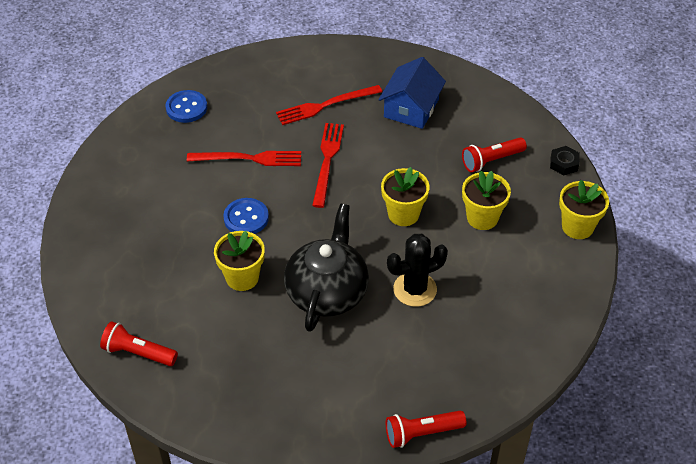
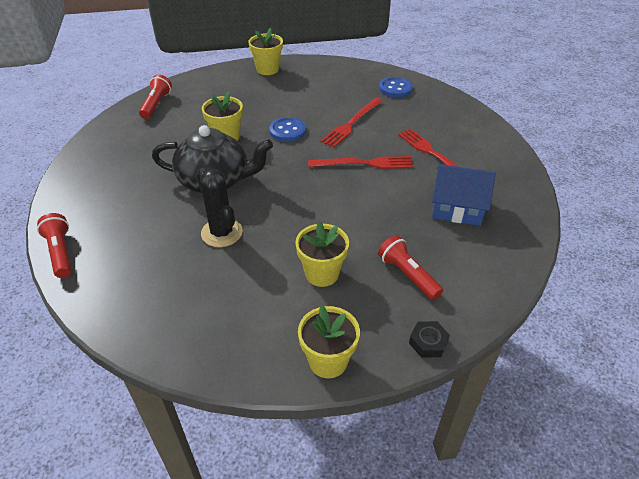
camera: 80 degrees right, 5 degrees down
(248, 159) = (352, 123): red fork -> red fork turned 45 degrees clockwise
(403, 214) = (313, 216): yellow flower pot -> yellow flower pot (267, 69)

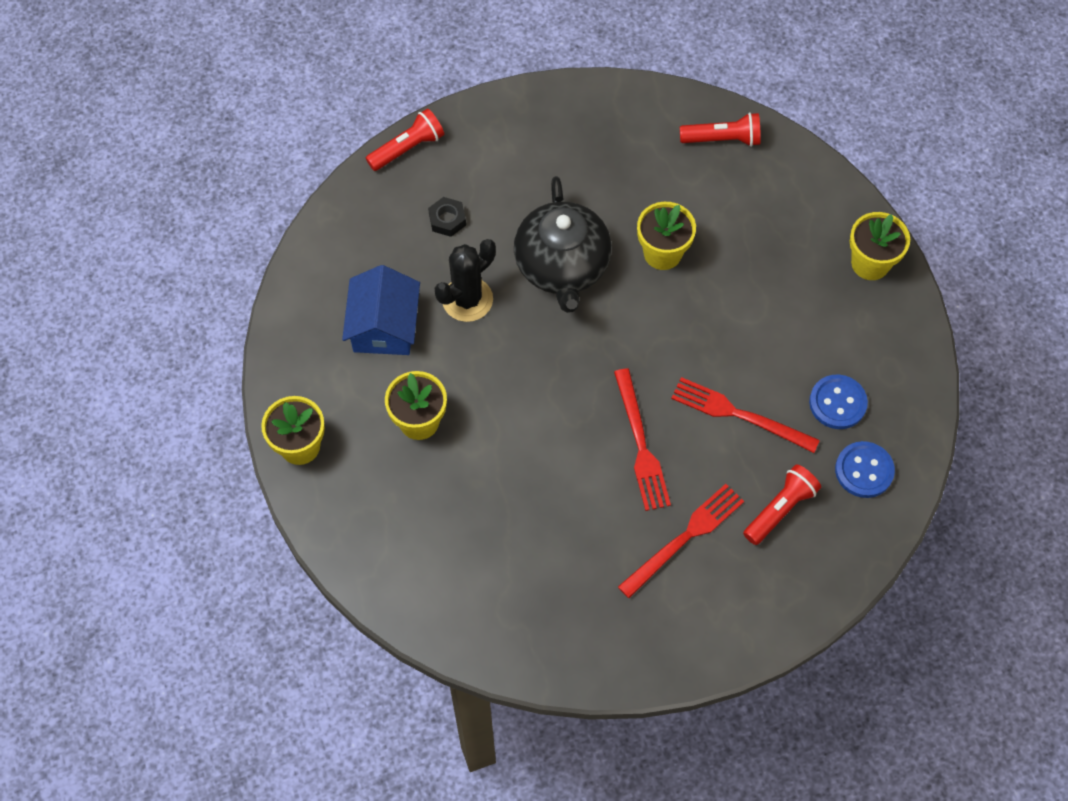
camera: 80 degrees right, 20 degrees up
(287, 131) = (698, 329): blue button -> blue button (837, 403)
(408, 275) = (432, 516): red flashlight -> red flashlight (780, 509)
(428, 342) = (336, 543): black nut -> black nut (447, 220)
(457, 207) = (567, 573): blue house -> blue house (384, 326)

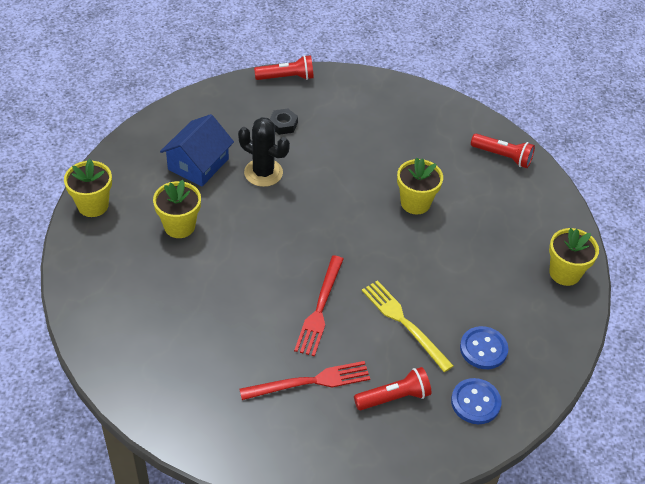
camera: 25 degrees right, 15 degrees down
(467, 299) = (263, 173): black cactus -> black cactus turned 45 degrees clockwise
(562, 266) = (340, 181): black teapot -> none
(740, 415) = (405, 323): red fork -> yellow fork

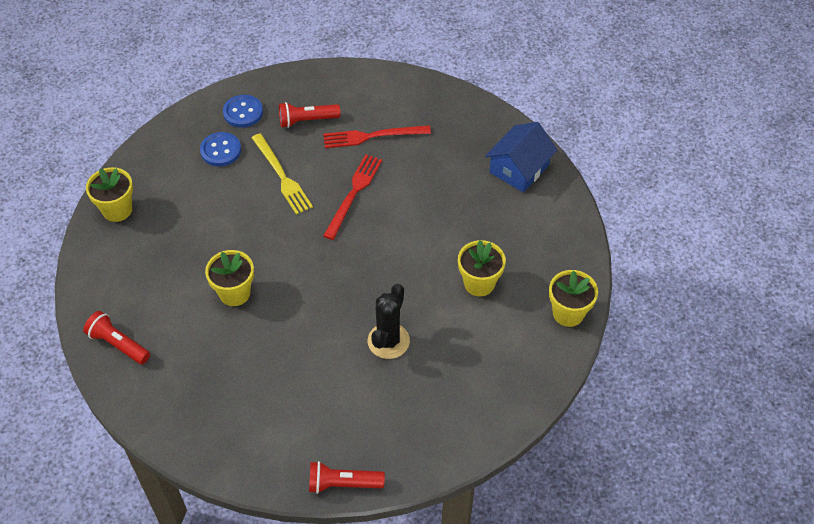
camera: 170 degrees left, 5 degrees up
(198, 164) = (459, 357): blue house -> blue house (519, 168)
(263, 173) = (388, 341): black cactus -> black cactus turned 75 degrees clockwise
(283, 124) = (357, 406): black nut -> none

